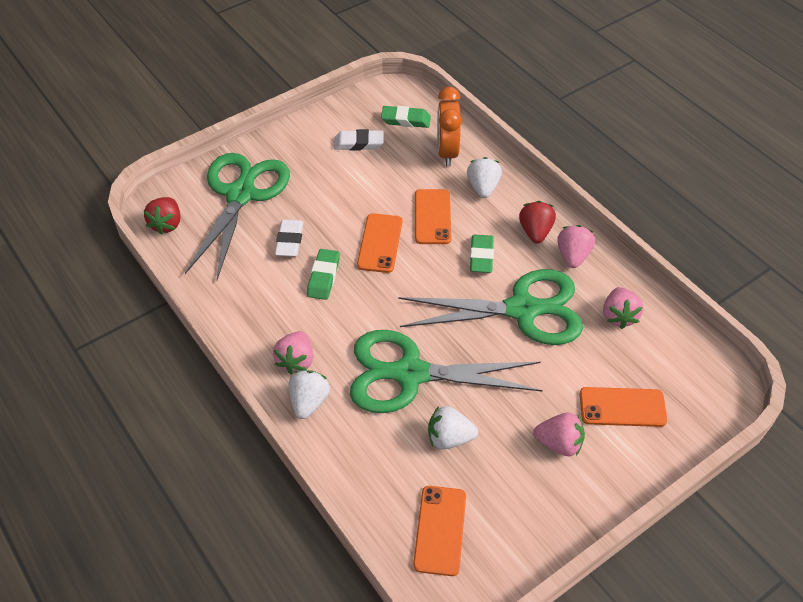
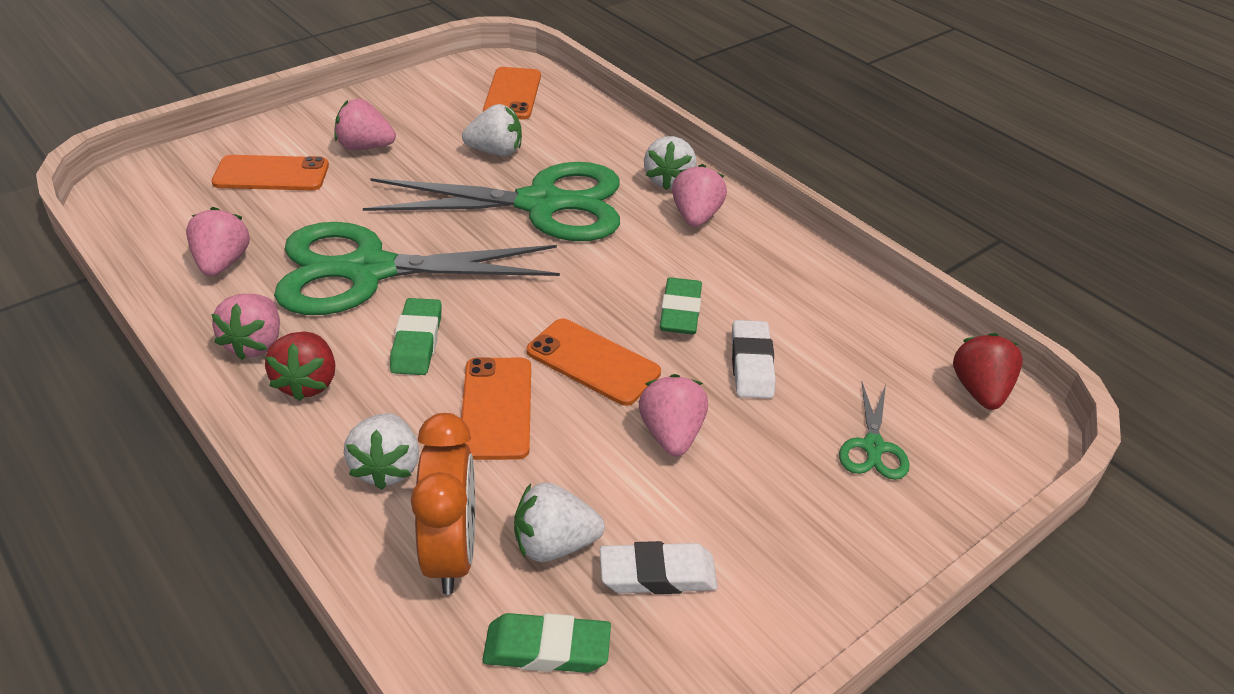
camera: 175 degrees right, 10 degrees down
(241, 195) = (873, 447): green scissors -> green scissors, size x0.41
(342, 202) = (671, 434): none -> pink strawberry
(380, 243) = (593, 362): orange phone -> orange phone turned 60 degrees counterclockwise
(402, 155) = (554, 544): none -> white strawberry

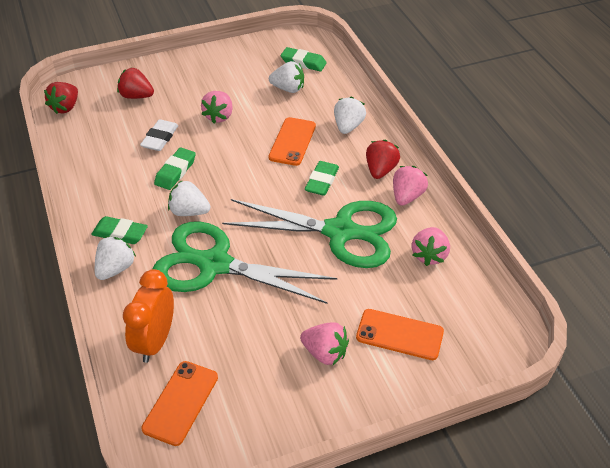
camera: 160 degrees left, 5 degrees up
(451, 553) = (328, 93): orange clock -> orange clock (155, 341)
(495, 152) = (225, 326): white strawberry -> white strawberry (189, 211)
(593, 362) = (236, 154): orange phone -> none
(657, 574) = (254, 73): white eraser -> none
(696, 216) = (120, 233): pink strawberry -> green eraser
(873, 447) = (136, 96): green scissors -> red strawberry

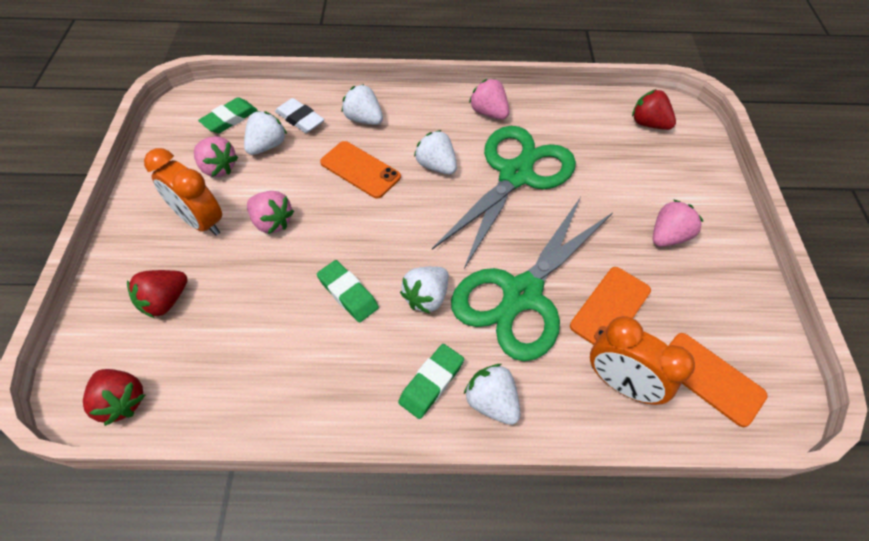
camera: 70 degrees left, 10 degrees up
(160, 138) = (274, 294): white eraser -> white eraser (300, 119)
(203, 86) = (201, 221): none -> orange clock
(322, 181) = (436, 166): green eraser -> white strawberry
(380, 170) = (443, 118): red strawberry -> red strawberry (648, 124)
(399, 334) = (658, 177): orange phone -> orange phone (610, 308)
(429, 255) = (570, 125): pink strawberry -> pink strawberry (218, 168)

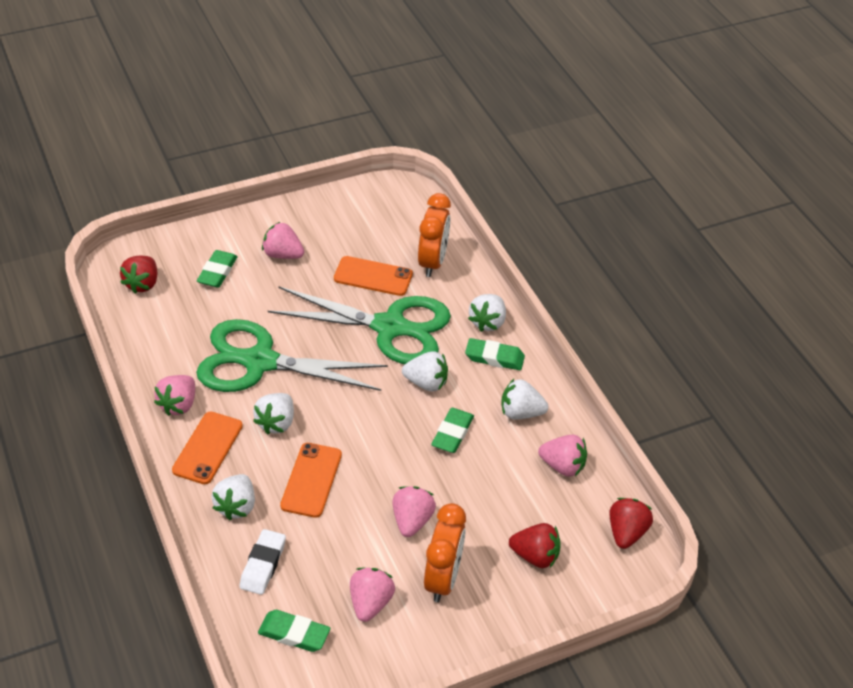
camera: 115 degrees left, 10 degrees down
(243, 380) = (562, 466): none -> pink strawberry
(267, 146) = (317, 575): white strawberry -> white strawberry (520, 412)
(652, 178) = (217, 272): none -> green eraser
(710, 378) = (401, 221): orange phone -> orange phone (207, 448)

